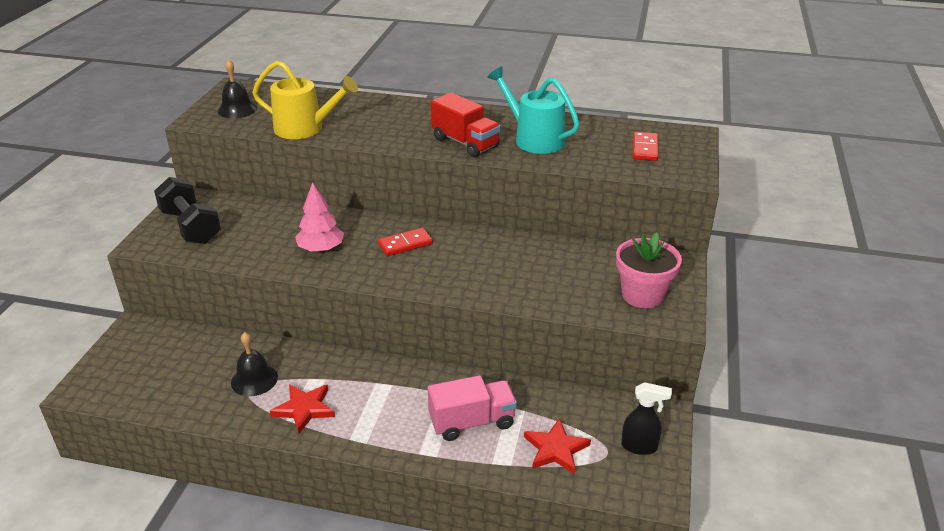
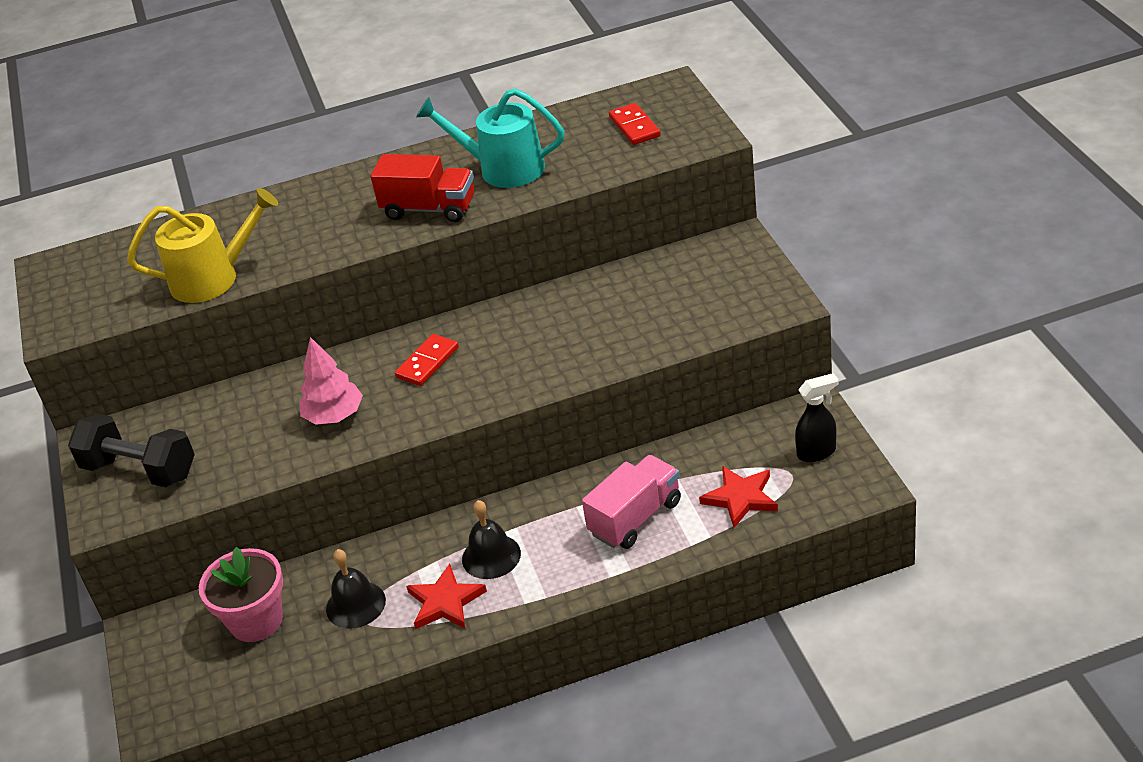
camera: 25 degrees left, 5 degrees up
(237, 109) = (91, 293): black bell -> black bell (491, 556)
(642, 295) = (731, 294): pink flower pot -> pink flower pot (256, 620)

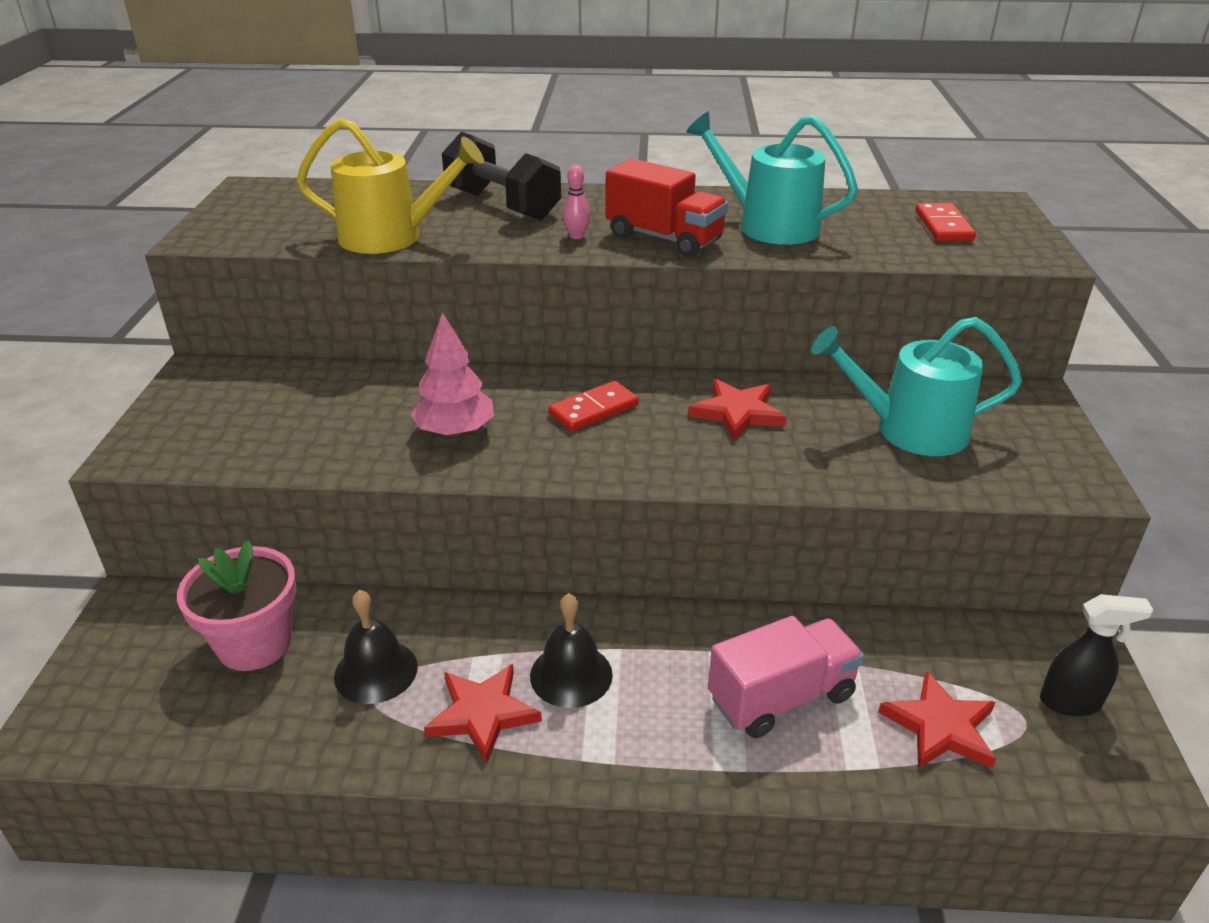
camera: 15 degrees right, 5 degrees down
(140, 470) = (214, 417): black dumbbell -> black dumbbell (502, 205)
(360, 229) = (576, 236): none -> pink bowling pin
(534, 328) = (737, 413): none -> red star
(660, 300) = (910, 430): none -> turquoise watering can

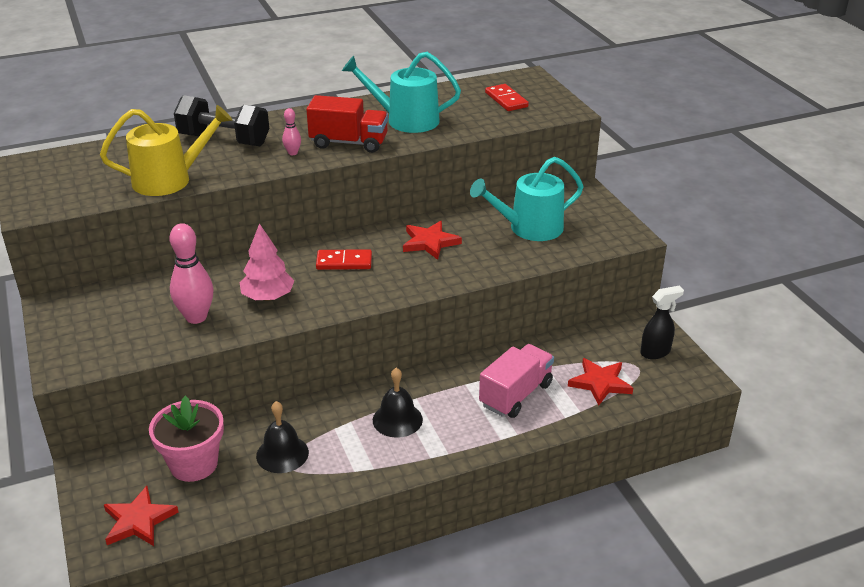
camera: 25 degrees left, 0 degrees up
(343, 433) = (196, 317): none -> pink bowling pin
(482, 714) = (361, 454): red star -> red star (138, 520)
(594, 410) = (344, 262): red domino -> red domino turned 60 degrees clockwise

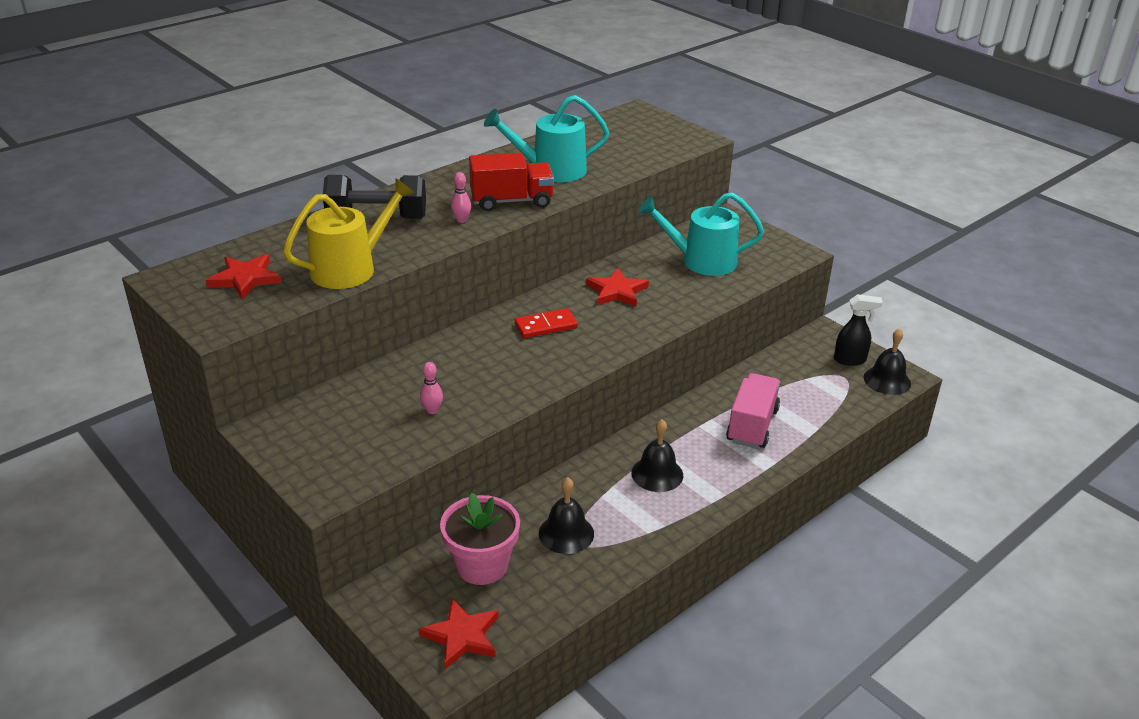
camera: 20 degrees left, 0 degrees up
(196, 317) = (432, 410): pink bowling pin -> pink bowling pin, size x0.49
(268, 297) = (493, 375): pink tree -> none
(506, 100) = (633, 137): red domino -> none
(530, 228) = (702, 261): turquoise watering can -> turquoise watering can turned 45 degrees clockwise
(600, 383) = (820, 398): red star -> red star (245, 279)
(655, 352) = (850, 360): black spray bottle -> black spray bottle turned 45 degrees clockwise
(681, 379) = (887, 380): none -> black bell

